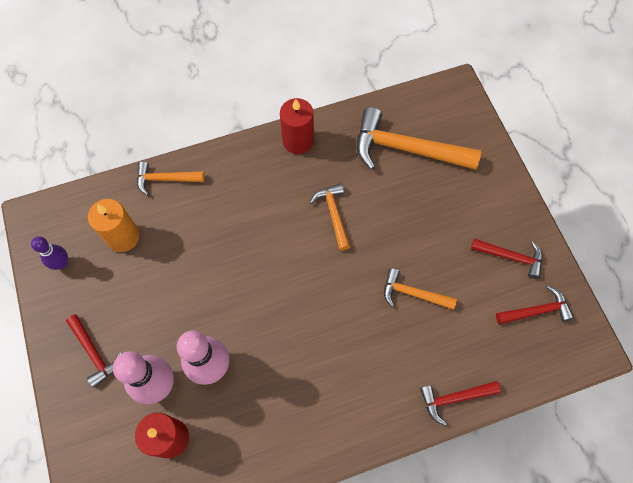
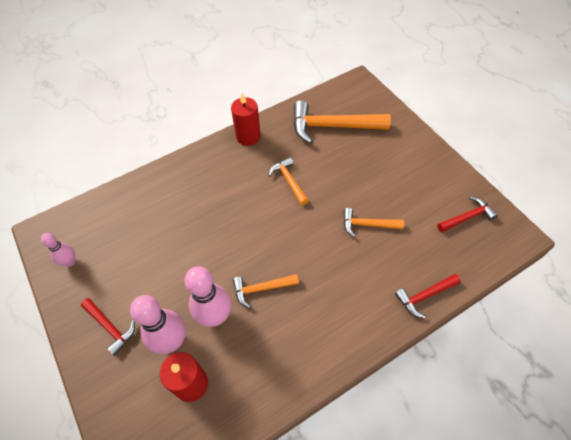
camera: 10 degrees left, 10 degrees down
(62, 263) = (70, 262): purple bowling pin -> pink bowling pin
(123, 237) = (120, 231): orange candle -> none
(166, 179) = (148, 182): orange hammer -> orange hammer (262, 289)
(511, 257) = (434, 183): red hammer -> none

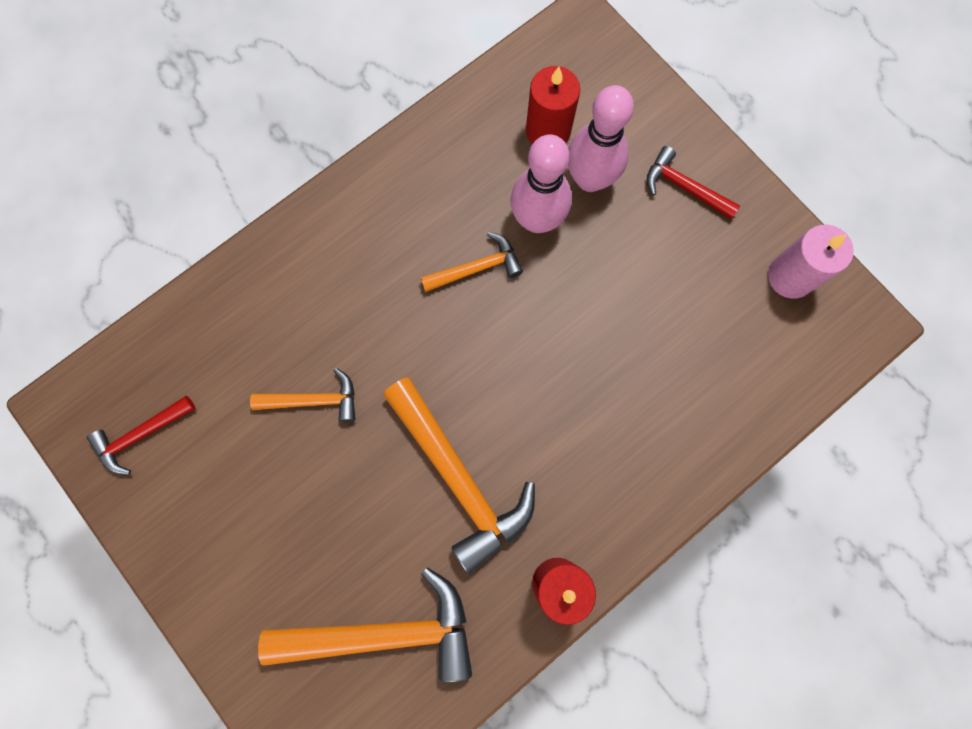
camera: 170 degrees right, 20 degrees up
(70, 262) = (790, 276): pink bowling pin -> pink candle
(289, 181) = (459, 478): orange hammer -> orange hammer, size x1.86
(425, 296) = (229, 285): red hammer -> none

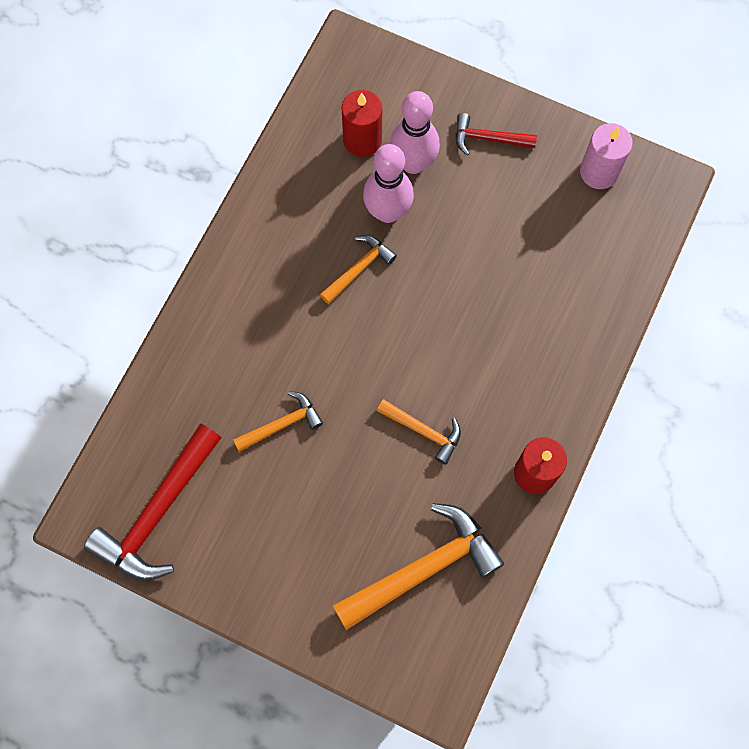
camera: 25 degrees left, 5 degrees down
(141, 435) = (158, 512): red hammer -> red hammer, size x1.86
(459, 478) = (423, 431): orange hammer -> orange hammer, size x0.54

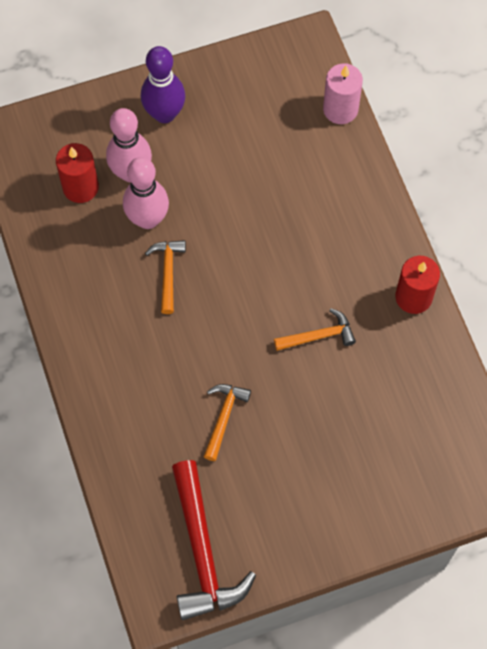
camera: 45 degrees left, 5 degrees down
(423, 568) = (407, 420): orange hammer -> none
(488, 139) = (164, 114): red hammer -> purple bowling pin
(599, 172) = (258, 73): pink candle -> pink candle (340, 109)

